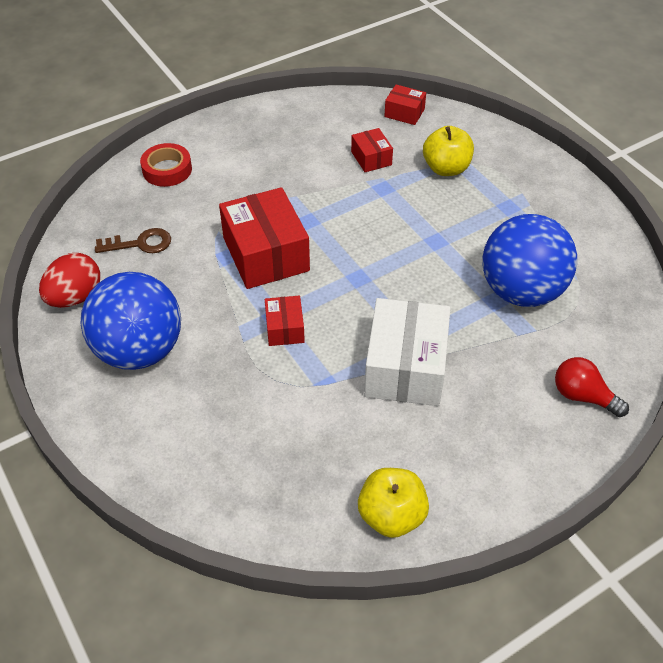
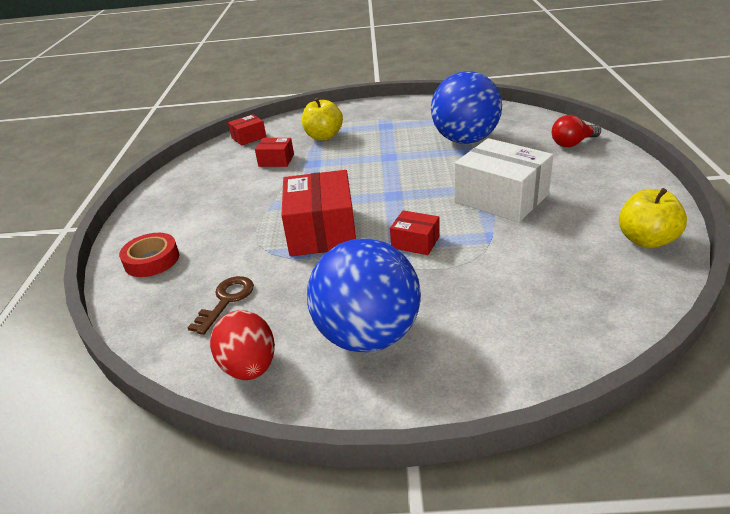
camera: 55 degrees left, 15 degrees down
(265, 254) = (322, 231): red box -> red box turned 75 degrees clockwise

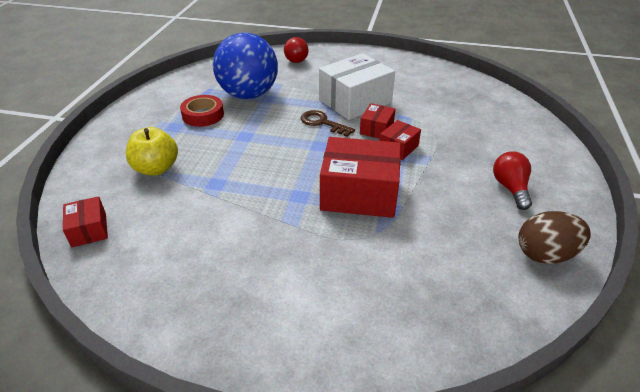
camera: 80 degrees left, 5 degrees up
(152, 260) = (360, 333): red tape -> red tape (203, 115)
(226, 300) = (454, 266): brown key -> brown key (322, 123)
(249, 367) = (545, 254): red egg -> brown egg
(276, 160) = (183, 210): red box -> red box (376, 129)
(368, 336) = (510, 188): blue ball -> red light bulb
(646, 240) = (429, 71): yellow apple -> none

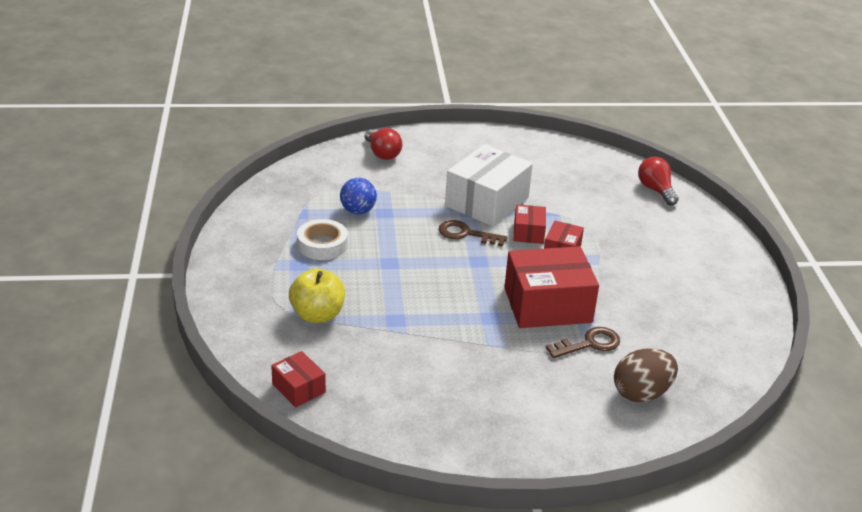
camera: 20 degrees left, 5 degrees down
(203, 115) = (322, 245): red tape -> white tape
(248, 95) = (358, 211): blue ball -> blue ball, size x0.47
(380, 238) = (589, 344): none -> brown key
(510, 188) = (687, 276): red light bulb -> red light bulb (656, 190)
(545, 254) = (737, 331): brown egg -> brown egg (641, 393)

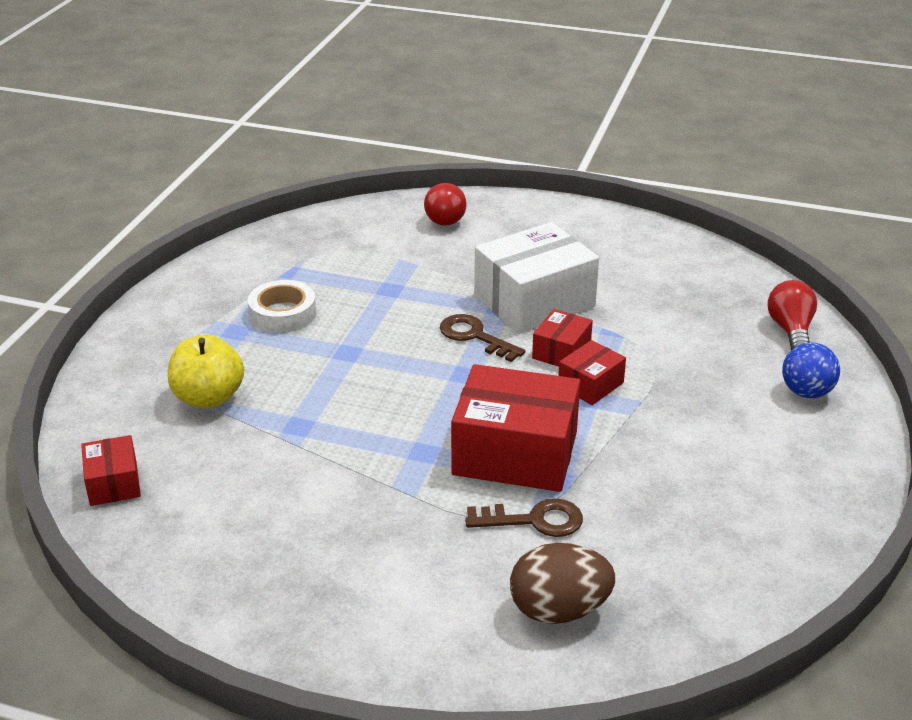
camera: 25 degrees right, 0 degrees up
(358, 211) = (359, 281): blue ball -> blue ball (806, 392)

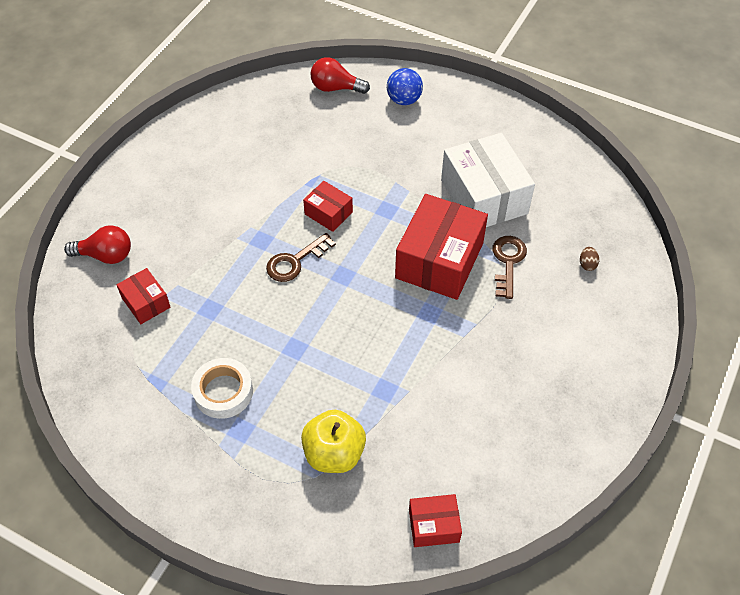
camera: 80 degrees left, 20 degrees up
(534, 301) = (257, 217): white box -> white box (484, 197)
(559, 610) = (587, 264): brown egg -> brown egg, size x0.41
(590, 385) = (372, 205): red box -> red box (146, 302)

